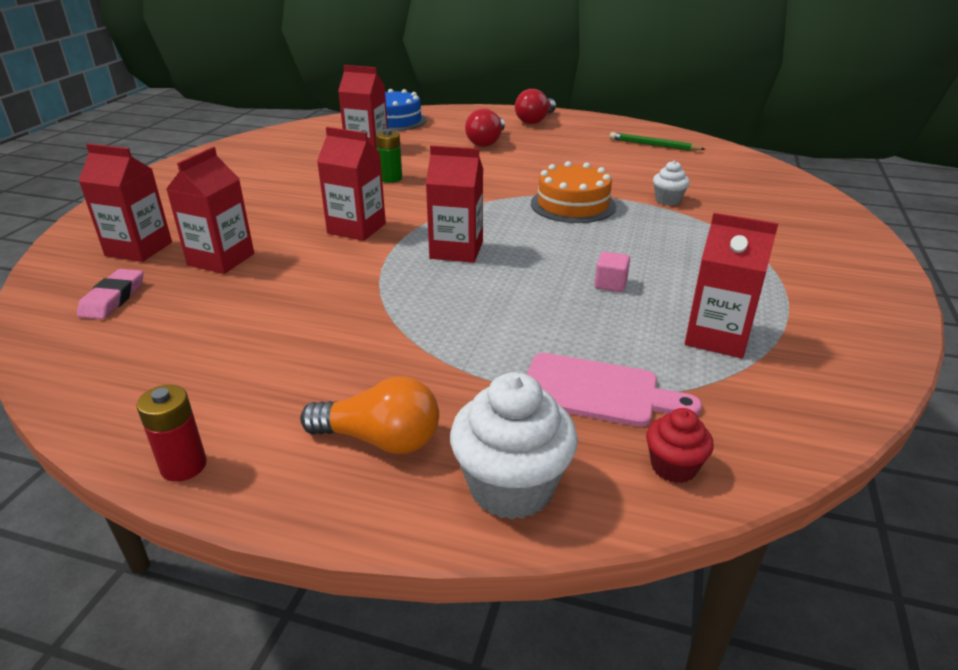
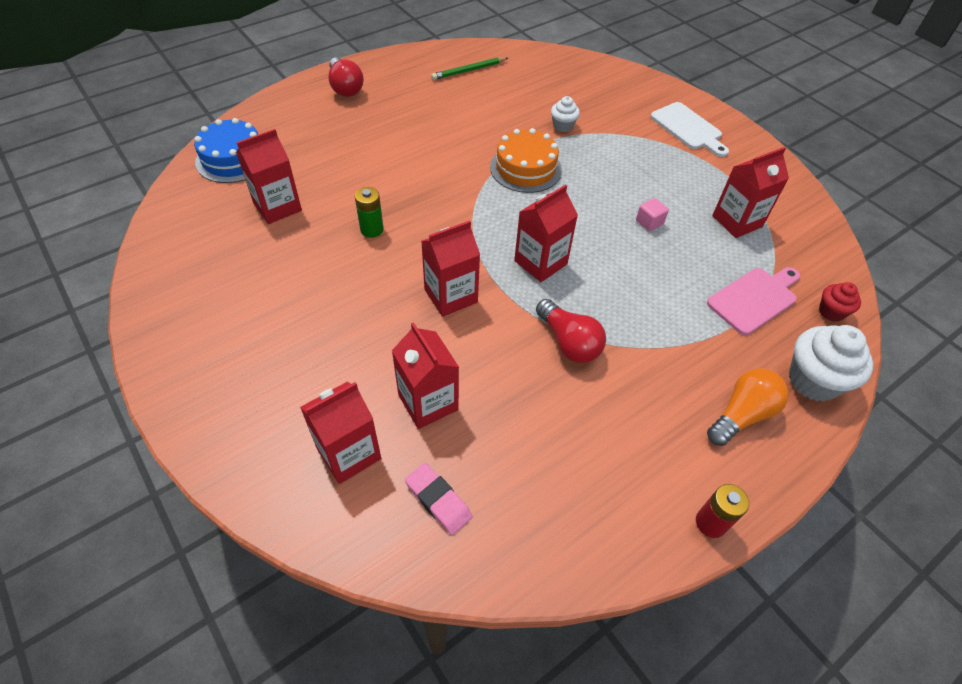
camera: 55 degrees left, 20 degrees up
(487, 142) = (358, 138): red light bulb -> red light bulb (569, 342)
(815, 258) = (688, 128): none -> white cutting board

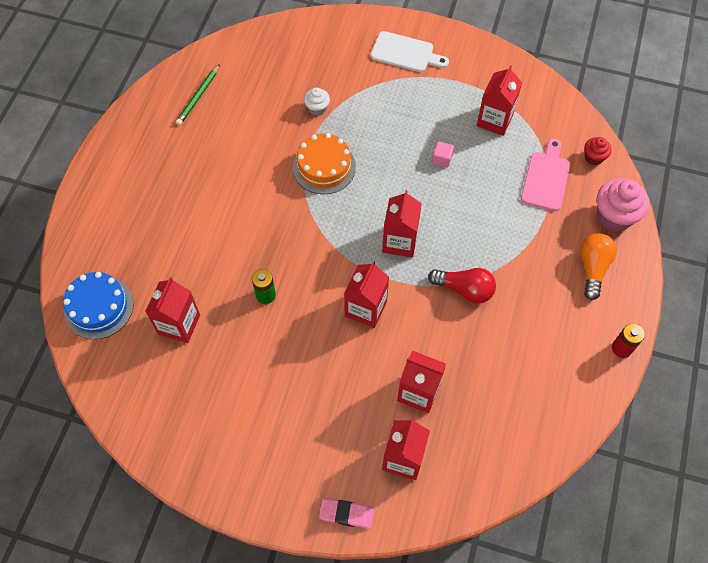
camera: 35 degrees left, 10 degrees up
(345, 88) = (116, 179): red light bulb -> none
(438, 500) = (477, 446): pink eraser -> pink eraser (346, 514)
(813, 380) = (614, 216): white cupcake -> pink cupcake

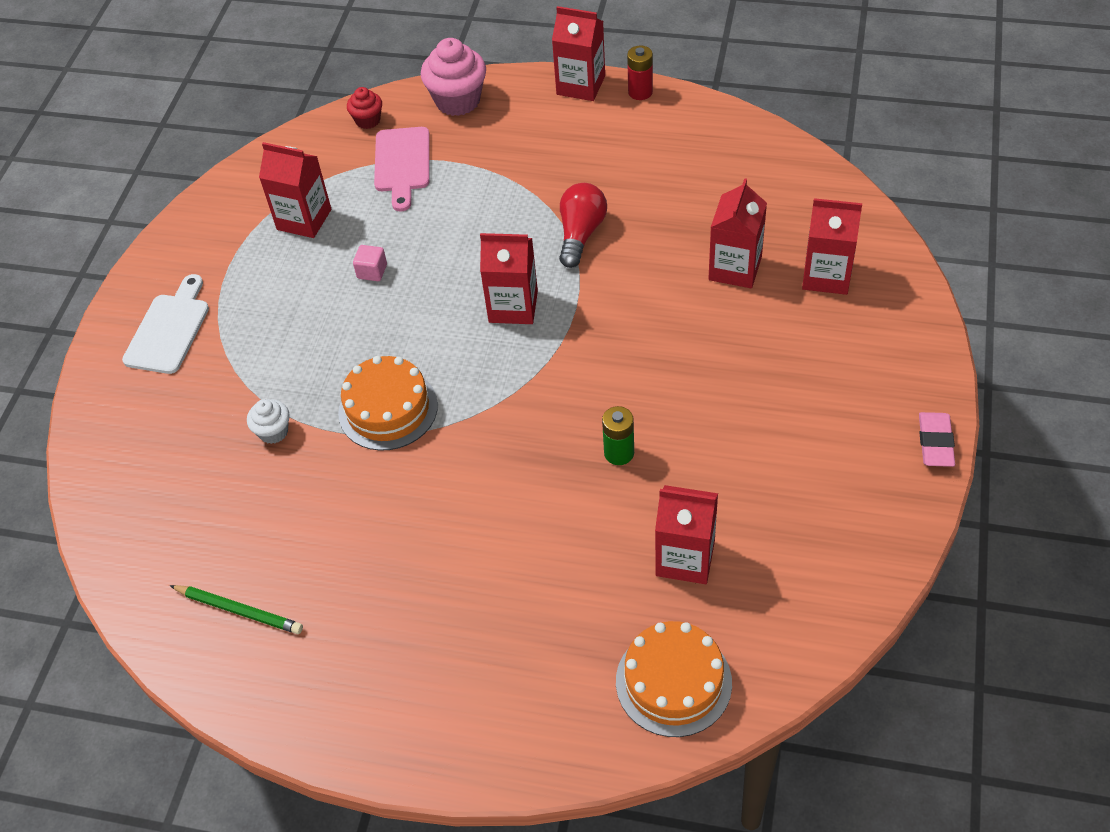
camera: 90 degrees left, 10 degrees down
(99, 307) = (673, 682): blue cake -> orange cake
(346, 514) = (913, 323): pink eraser -> pink eraser (935, 442)
(366, 309) = (624, 333): red carton -> red carton (580, 85)
(546, 178) = (402, 164): pink cutting board -> pink cutting board turned 105 degrees counterclockwise
(592, 268) = (535, 118): orange light bulb -> none

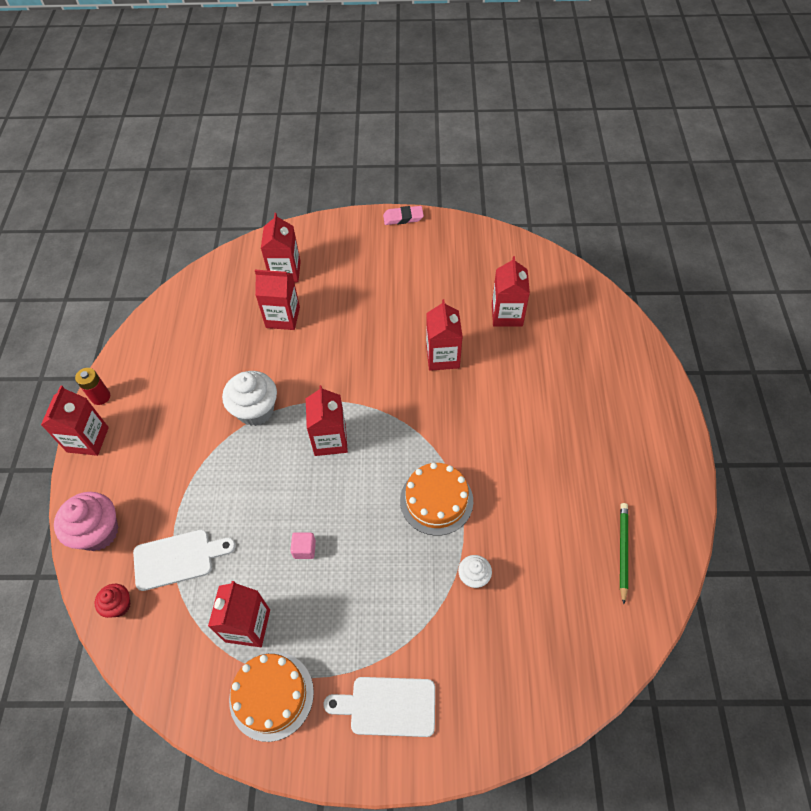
camera: 105 degrees left, 5 degrees up
(402, 164) = (178, 559): pink cutting board -> white cutting board
(580, 234) = (255, 410): red light bulb -> white cupcake
(619, 453) = (442, 357): green battery -> red carton
(673, 682) = (583, 310): orange cake -> orange cake (271, 695)

